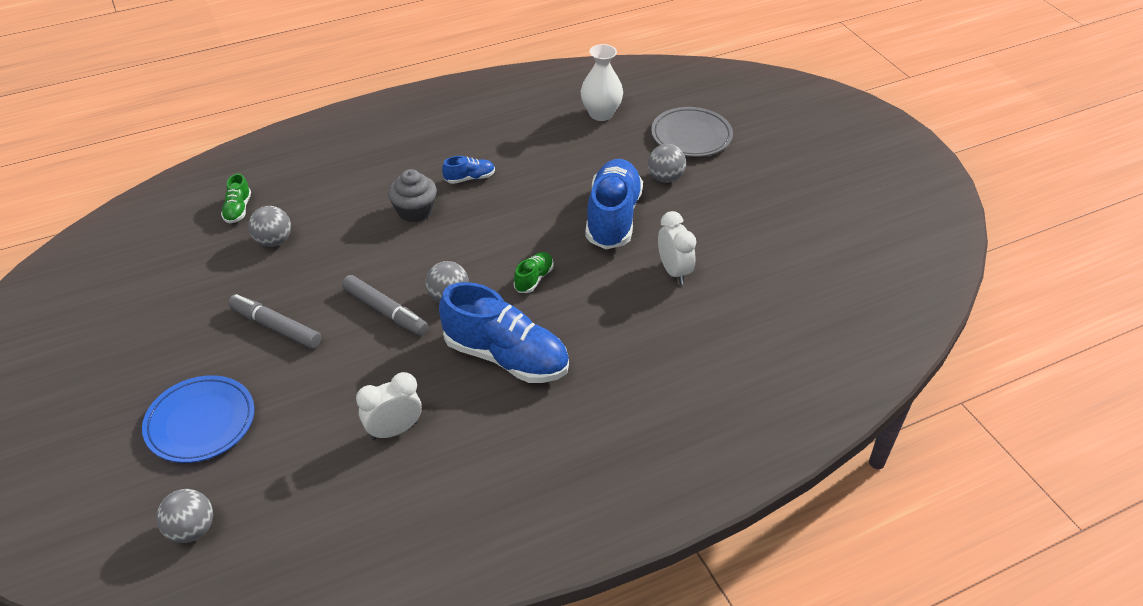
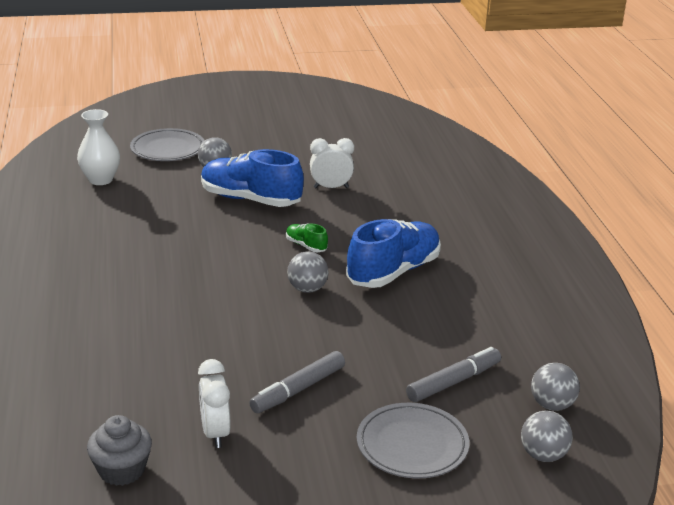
camera: 75 degrees left, 15 degrees down
(200, 422) = (412, 445): blue plate -> grey plate
(238, 209) = (86, 404): green shoe -> none
(274, 241) = (161, 382): grey ball -> grey ball (552, 405)
(385, 311) = (308, 324): grey marker -> grey marker (454, 382)
(394, 430) = (457, 335): white clock -> white clock (215, 433)
(415, 211) = (172, 292): grey cupcake -> grey cupcake (122, 470)
(469, 178) = (144, 256): blue shoe -> none

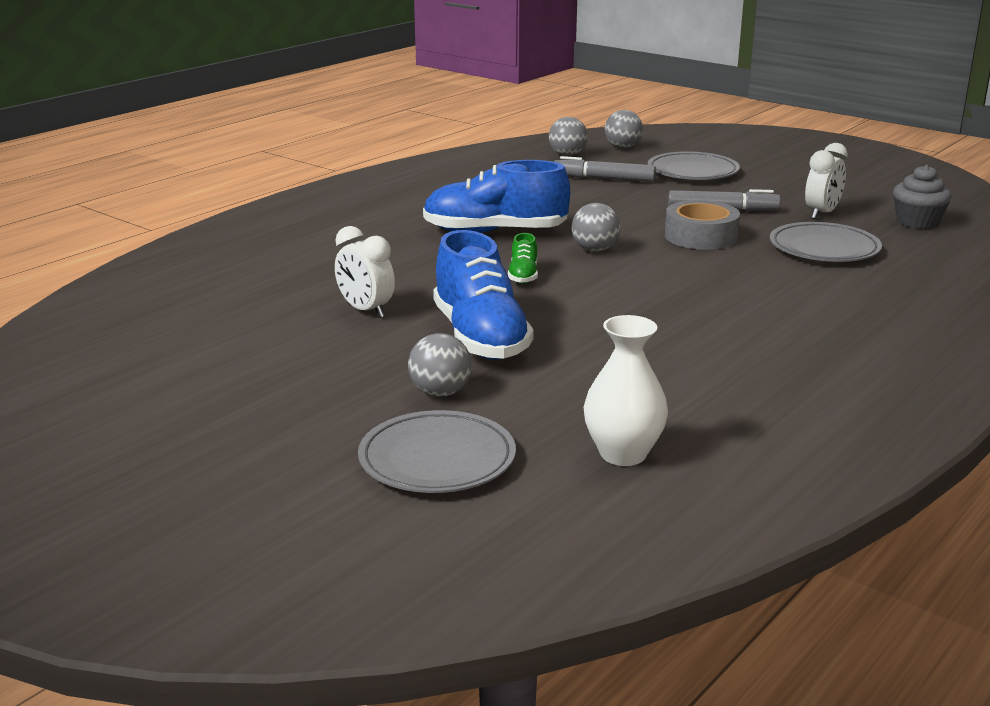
camera: 130 degrees left, 5 degrees down
(162, 378) = (824, 248): none -> grey plate
(265, 342) = (701, 236): none -> grey tape

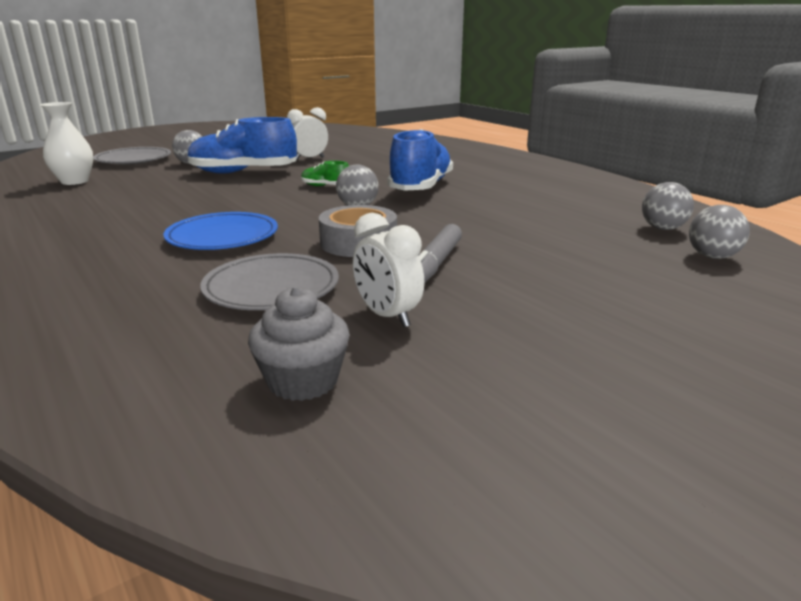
camera: 105 degrees right, 0 degrees up
(603, 179) = (566, 232): grey marker -> none
(692, 171) = (598, 276): grey plate -> none
(744, 287) = (222, 237): none -> blue plate

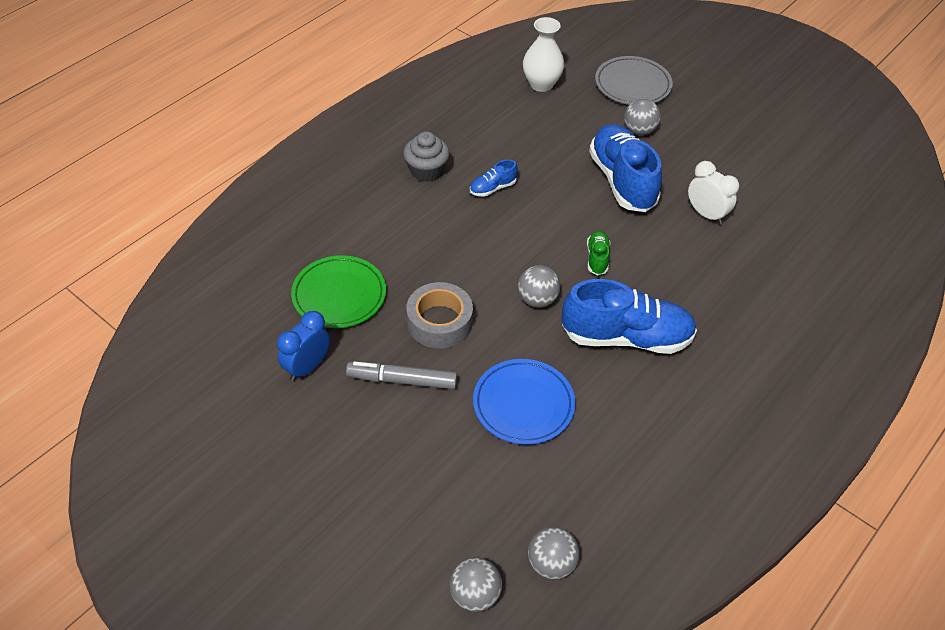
camera: 75 degrees right, 25 degrees up
(190, 208) = (493, 188): none -> blue shoe
(222, 237) = (429, 235): blue plate -> blue plate (523, 404)
(271, 288) = (339, 295): grey plate -> green plate
(303, 381) = (224, 345): grey cupcake -> grey cupcake (426, 170)
(387, 316) = (307, 367): white clock -> blue clock

